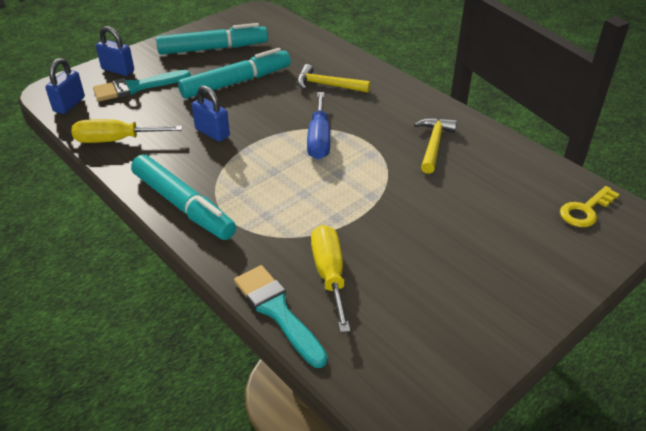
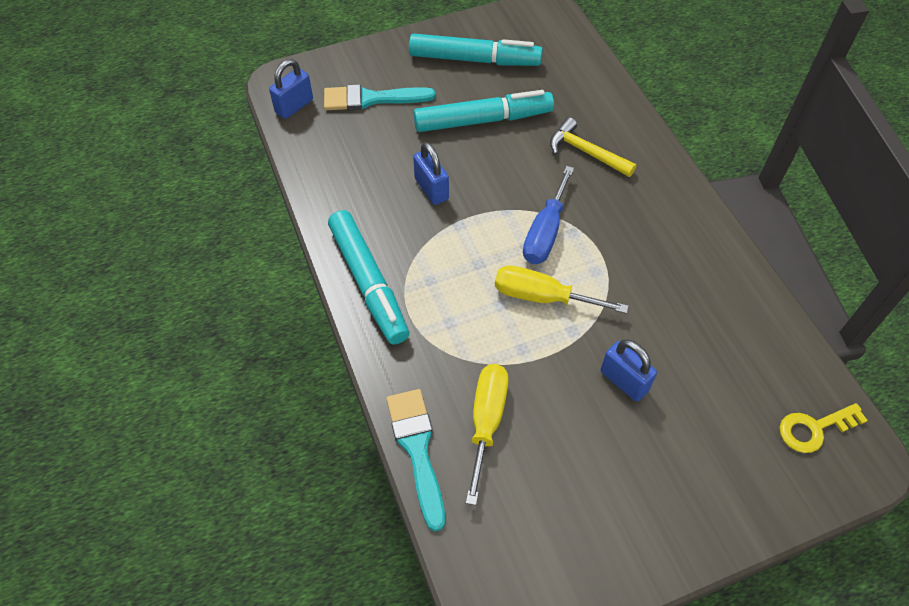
camera: 20 degrees right, 15 degrees up
(116, 140) = (327, 172): yellow screwdriver -> yellow screwdriver (542, 297)
(118, 70) = (359, 67): blue padlock -> blue padlock (624, 381)
(433, 144) = (675, 278): yellow hammer -> none

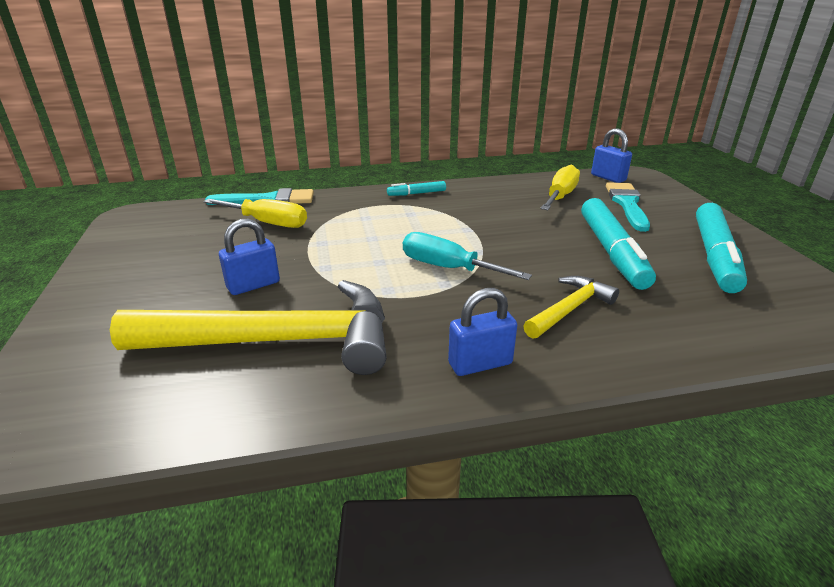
camera: 100 degrees right, 25 degrees down
(368, 282) = (417, 193): turquoise marker -> turquoise marker, size x0.47
(431, 189) = (512, 221): blue padlock -> blue padlock (480, 364)
(542, 297) = (370, 257): yellow screwdriver -> yellow screwdriver (560, 196)
(545, 232) = (448, 268): blue screwdriver -> turquoise screwdriver
(695, 329) = (279, 341): none -> yellow hammer
(814, 429) = (83, 406): yellow key -> none

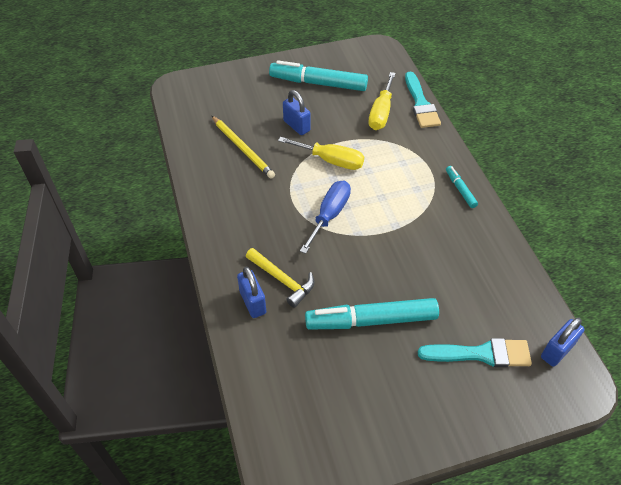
camera: 85 degrees right, 20 degrees up
(279, 341) = (242, 148): yellow hammer -> yellow pencil
(448, 268) = (329, 215): turquoise screwdriver -> blue screwdriver
(480, 364) = (225, 232): blue padlock -> blue padlock (253, 302)
(560, 196) = (486, 298): yellow screwdriver -> yellow screwdriver (331, 160)
(715, 256) = (376, 399): turquoise marker -> turquoise marker (318, 83)

